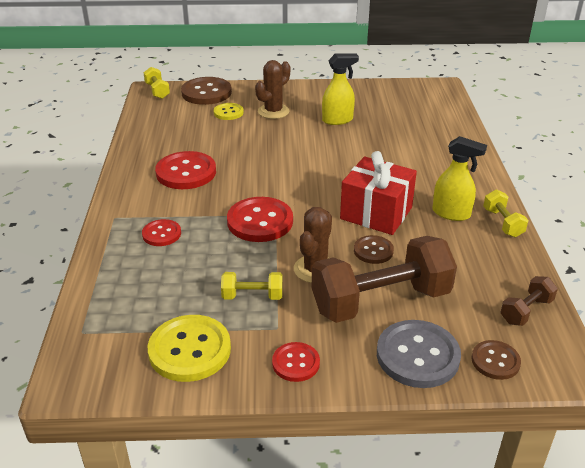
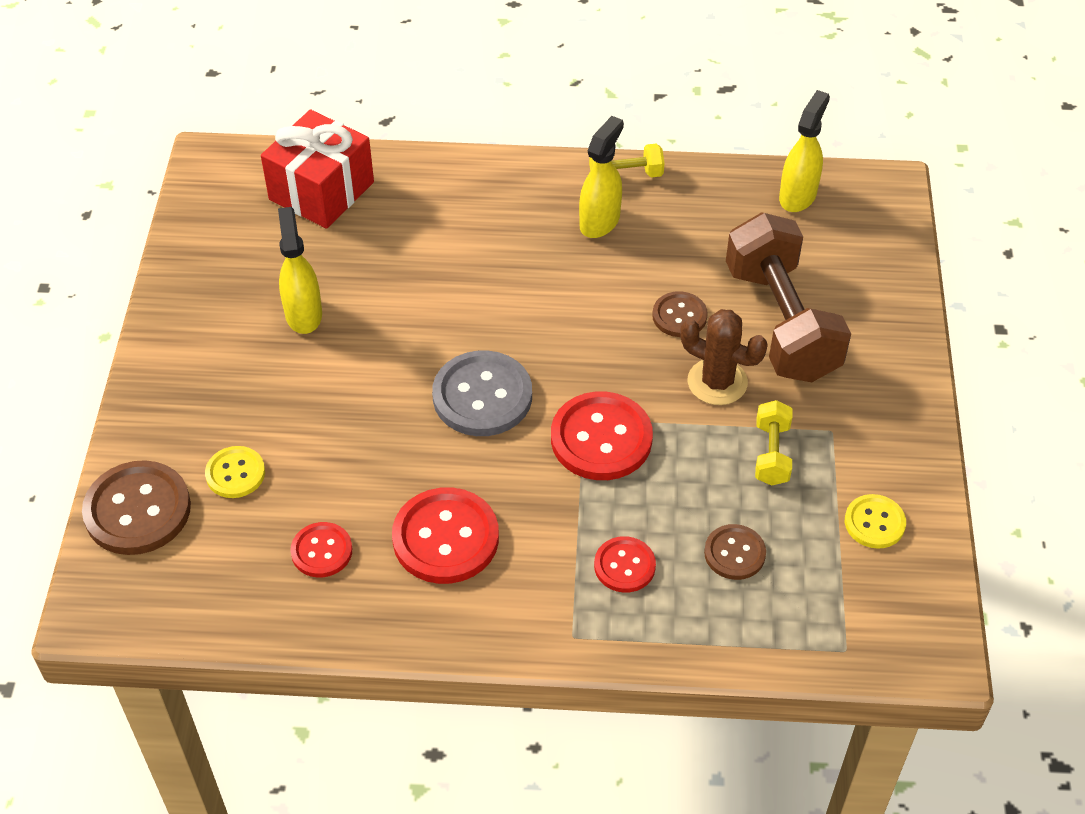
camera: 85 degrees left, 15 degrees up
(157, 91) = (103, 600): yellow dumbbell -> none
(190, 350) = (874, 523): yellow button -> yellow button, size x0.57
(273, 111) = (248, 403): brown cactus -> none
(296, 363) = (891, 416): red button -> red button (321, 551)
(376, 213) = (591, 301): red gift -> red gift (321, 191)
(417, 355) = (874, 303): grey button -> grey button (482, 396)
(495, 361) = (879, 240): brown button -> brown button (734, 553)
(526, 311) = (798, 196): brown dumbbell -> yellow spray bottle

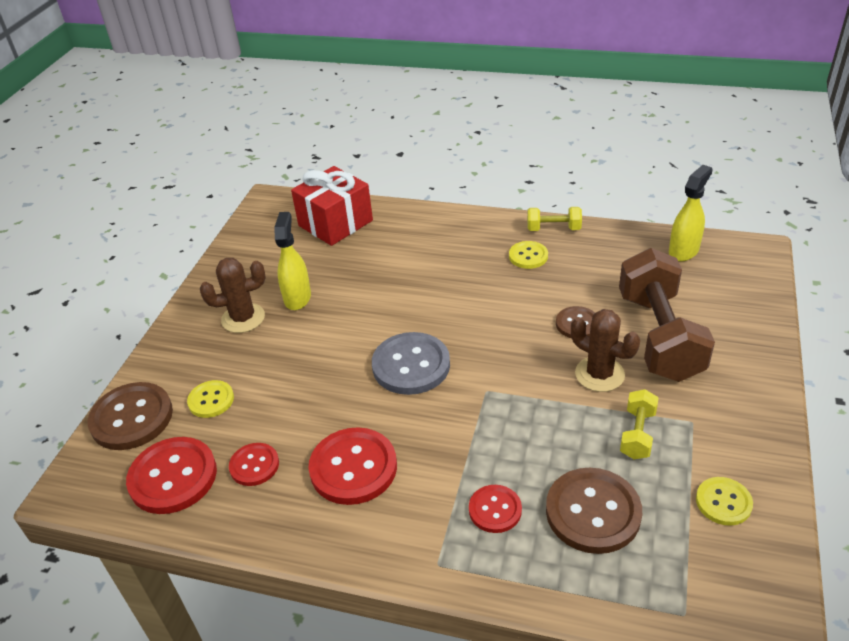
camera: 15 degrees right, 10 degrees down
(238, 353) = (243, 318): none -> brown cactus
(600, 221) = (528, 256): yellow spray bottle -> yellow button
(601, 438) = (497, 406): red button -> red button (173, 477)
(734, 553) = (593, 512): brown button -> brown button, size x1.75

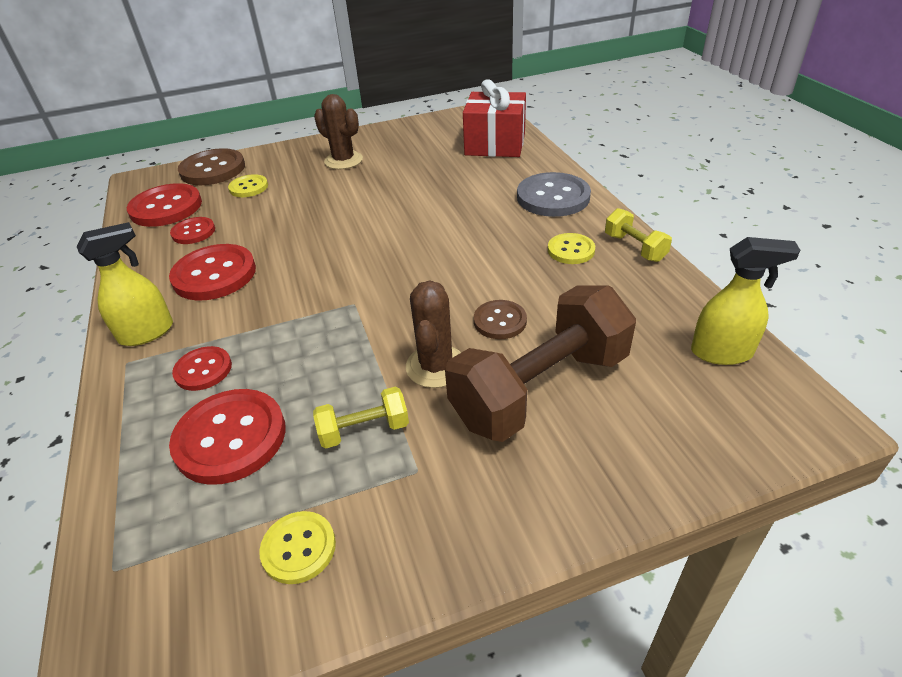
camera: 55 degrees right, 0 degrees up
(297, 297) = (387, 169): yellow spray bottle -> yellow spray bottle (147, 333)
(411, 365) = (353, 251): grey button -> grey button (553, 197)
(593, 512) = (230, 438): brown button -> red button

